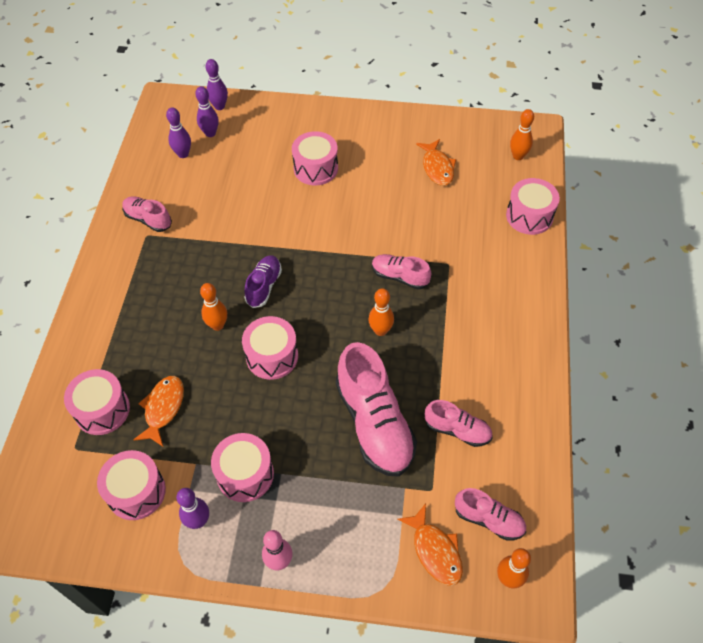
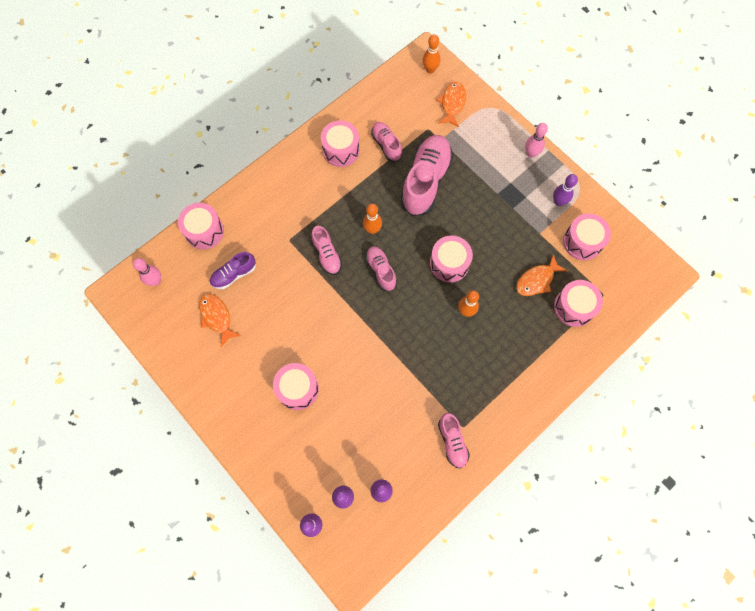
camera: 140 degrees left, 15 degrees up
(245, 474) = (517, 207): pink drum -> pink drum (341, 150)
(264, 286) = (415, 317): purple shoe -> purple shoe (234, 274)
(437, 167) = (217, 317): orange fish -> orange fish turned 60 degrees counterclockwise
(489, 519) = (414, 97): pink shoe -> pink shoe (381, 271)
(518, 156) = (155, 281): orange bowling pin -> pink bowling pin

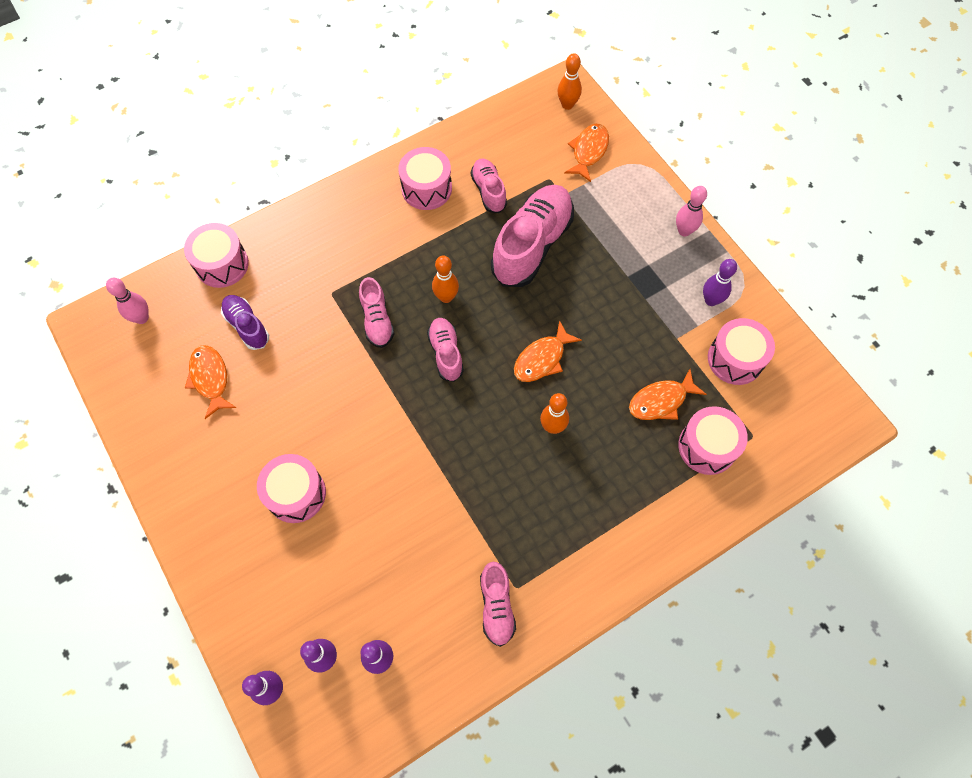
camera: 10 degrees right, 5 degrees down
(234, 274) = (247, 326): purple shoe -> purple shoe turned 75 degrees clockwise
(449, 263) = (542, 359): pink drum -> orange fish

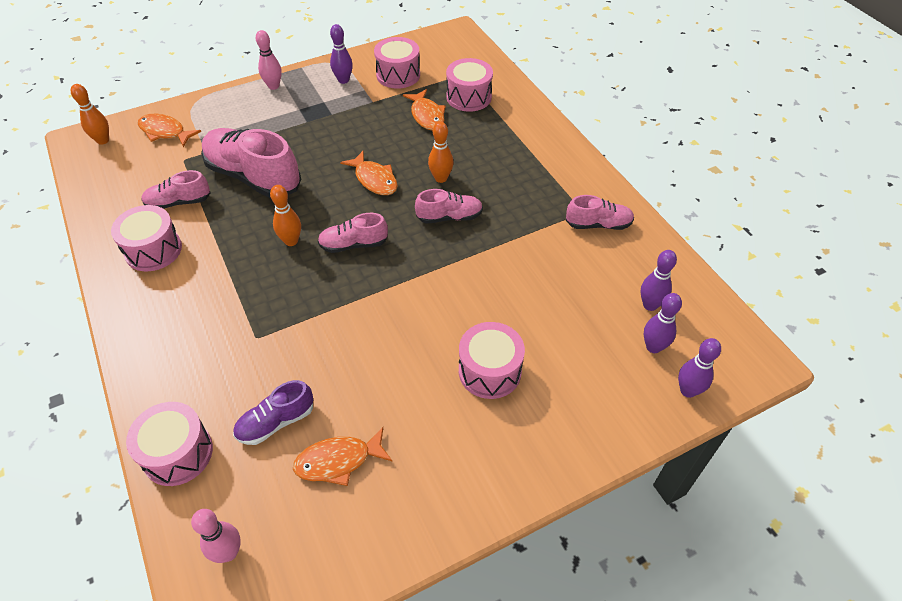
camera: 85 degrees left, 15 degrees down
(377, 320) = (302, 297): pink shoe -> pink shoe (449, 217)

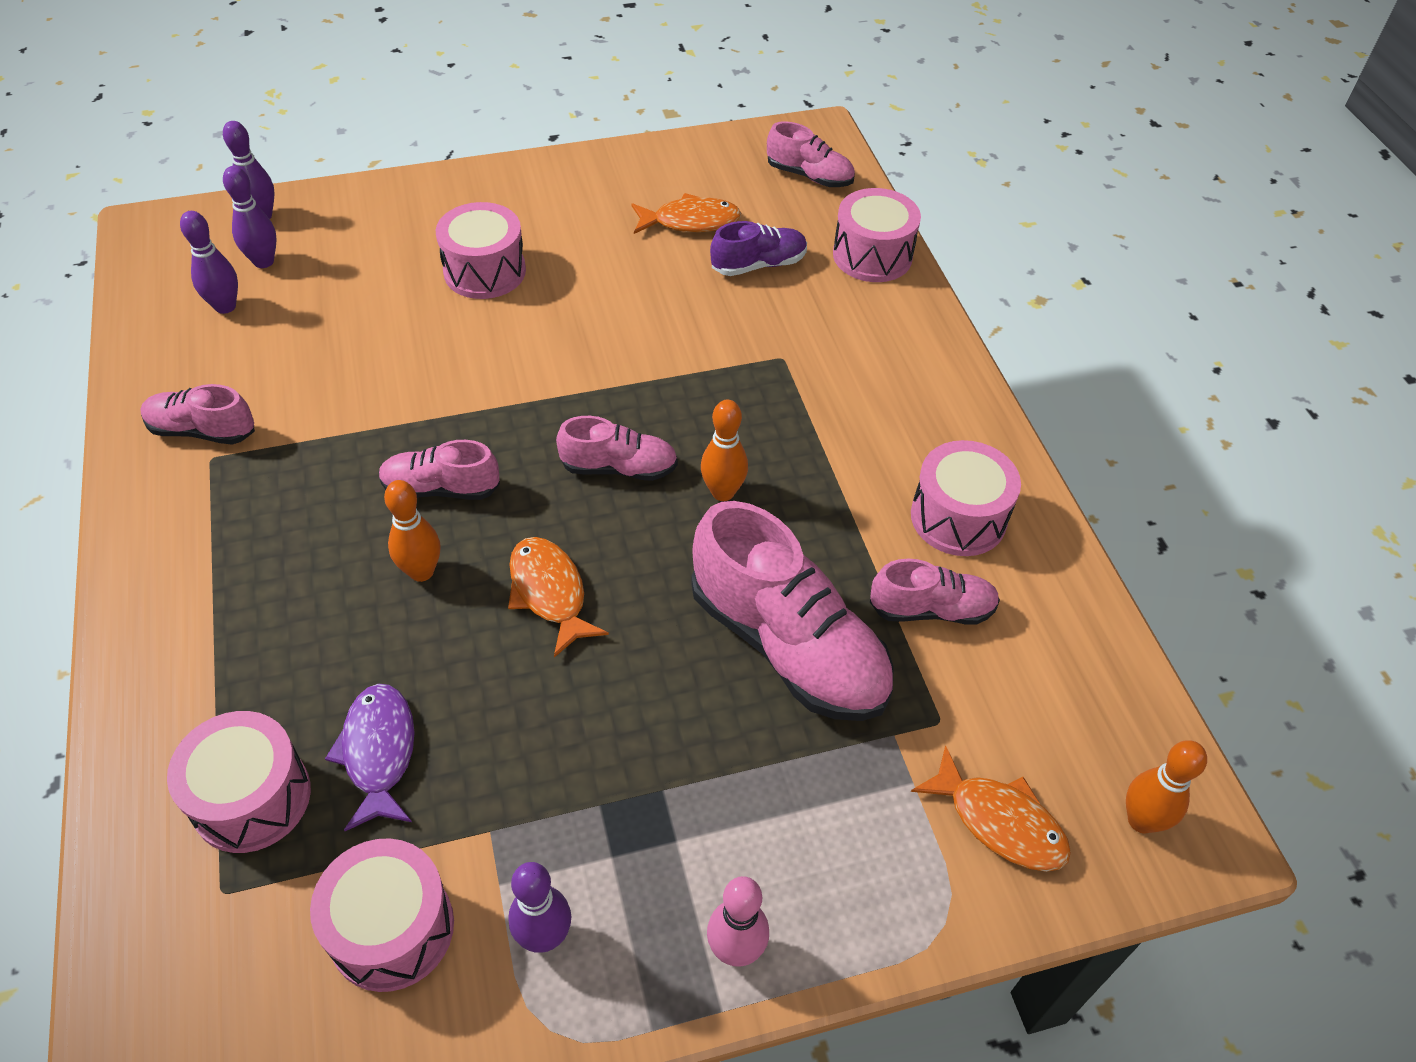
camera: 170 degrees left, 0 degrees up
(228, 552) = (809, 176): pink bowling pin -> pink shoe
(427, 115) = (379, 752): orange fish -> purple fish

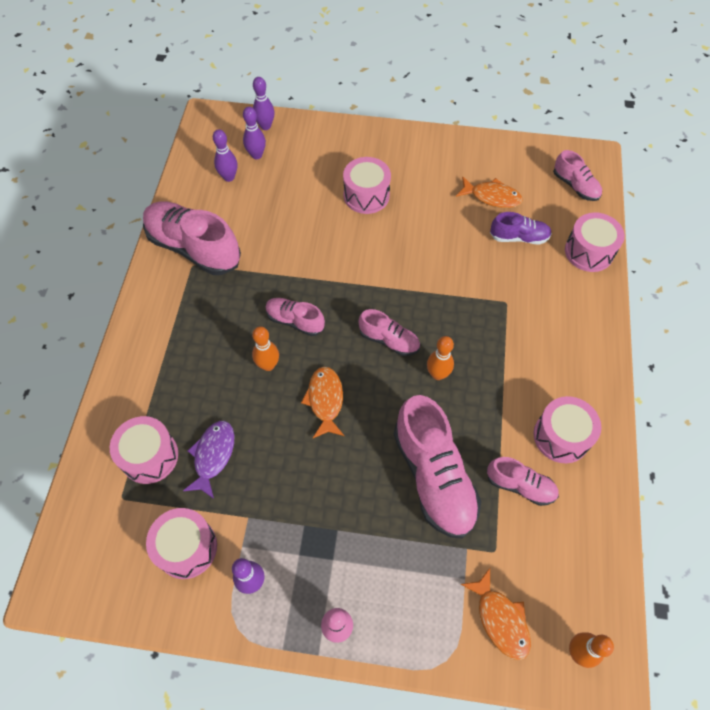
camera: 25 degrees right, 10 degrees up
(202, 431) = (194, 248): pink shoe -> pink shoe, size x1.88

